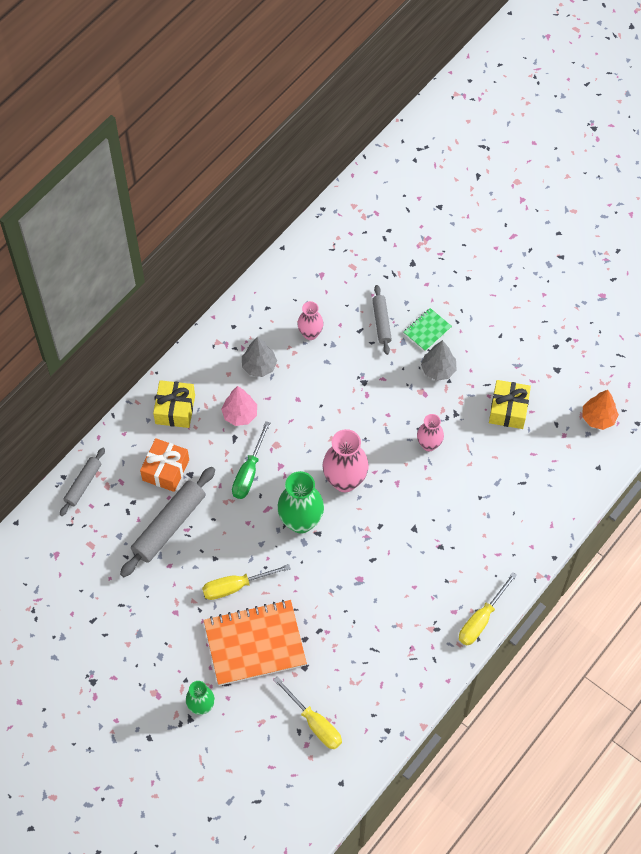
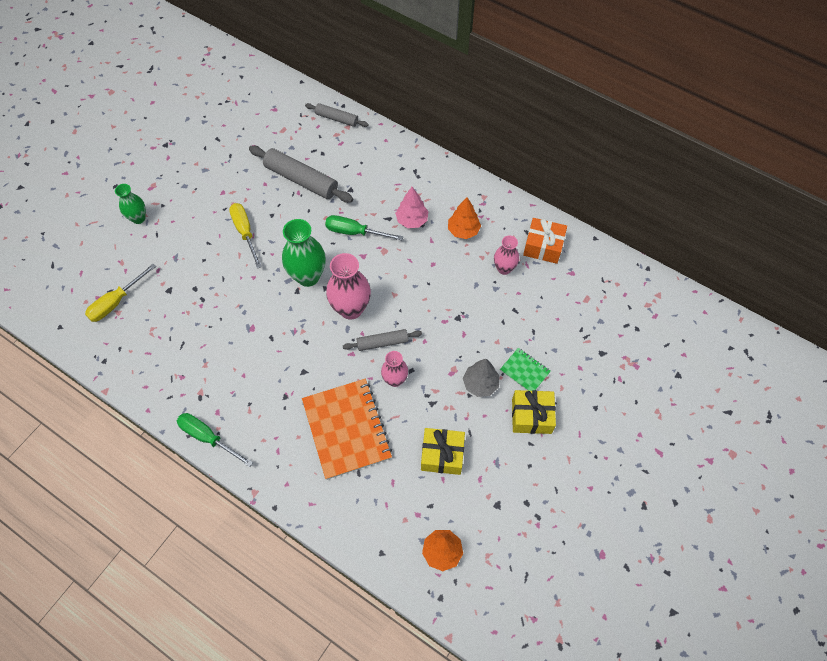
camera: 85 degrees right, 0 degrees up
(166, 470) = (353, 172): orange gift -> orange gift (543, 246)
(175, 409) = (412, 172): yellow gift -> yellow gift (531, 416)
(255, 643) = (192, 251): orange notebook -> orange notebook (346, 429)
(259, 366) = (463, 230): grey tree -> orange tree
(381, 322) = (527, 329): grey rolling pin -> grey rolling pin (382, 342)
(481, 619) = (208, 438): yellow screwdriver -> green screwdriver

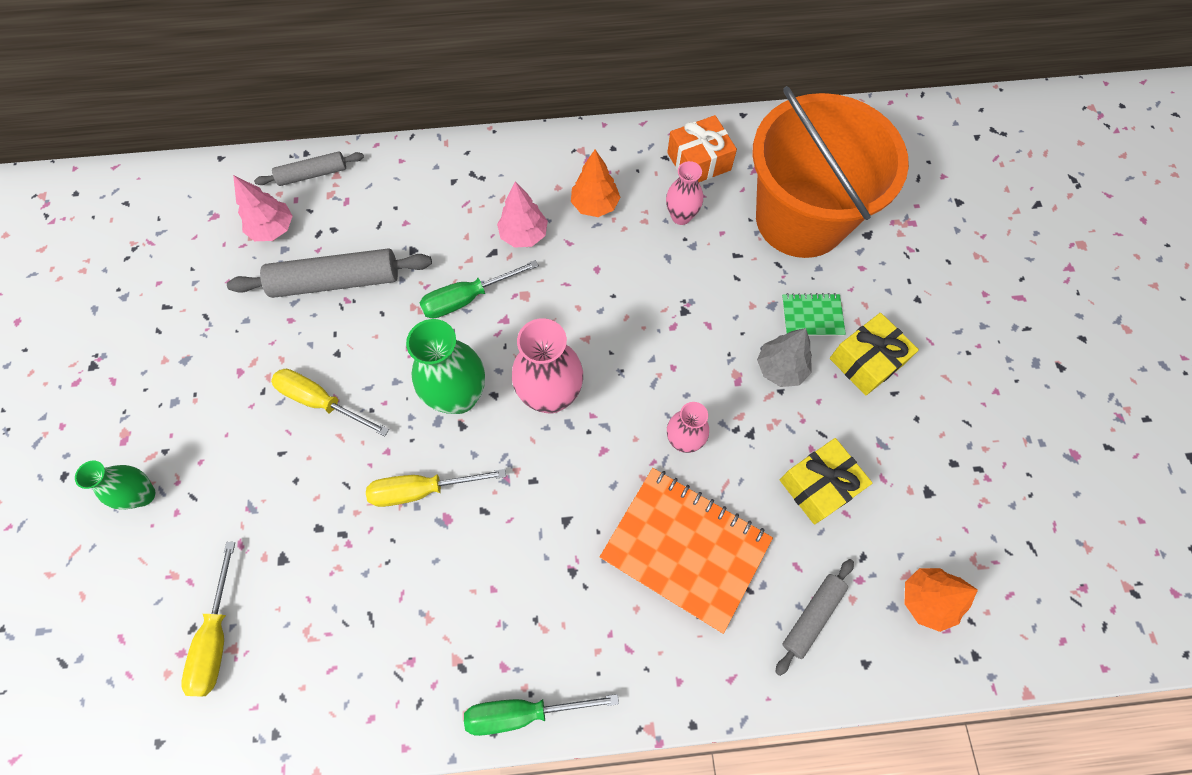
camera: 40 degrees left, 5 degrees up
(253, 306) = (422, 490): none -> yellow screwdriver
(295, 134) = (273, 229): none -> pink tree
(382, 342) = (627, 407): grey rolling pin -> grey rolling pin (812, 616)
(571, 317) = (800, 219): none -> orange bucket

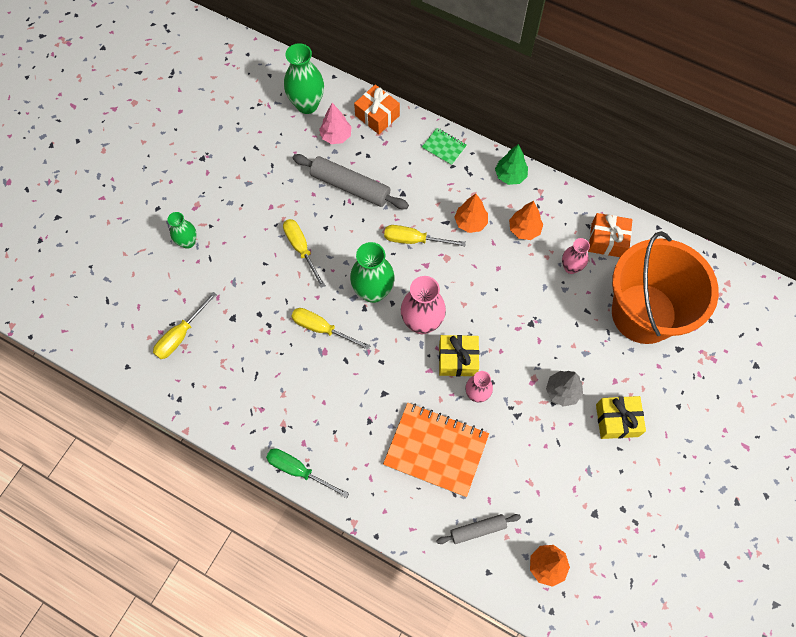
camera: 35 degrees right, 0 degrees up
(205, 212) = (307, 105): none -> green vase
(312, 174) = (377, 116): grey rolling pin -> orange gift
(467, 298) = (414, 240): green screwdriver -> yellow screwdriver
(523, 235) = (470, 222): pink tree -> orange tree
(533, 152) = (510, 175): none -> green tree
(685, 548) = (436, 450): orange notebook -> orange notebook turned 45 degrees counterclockwise
(812, 316) = (604, 374): green notebook -> green notebook (444, 147)
(819, 486) = (534, 468): yellow gift -> yellow gift (458, 359)

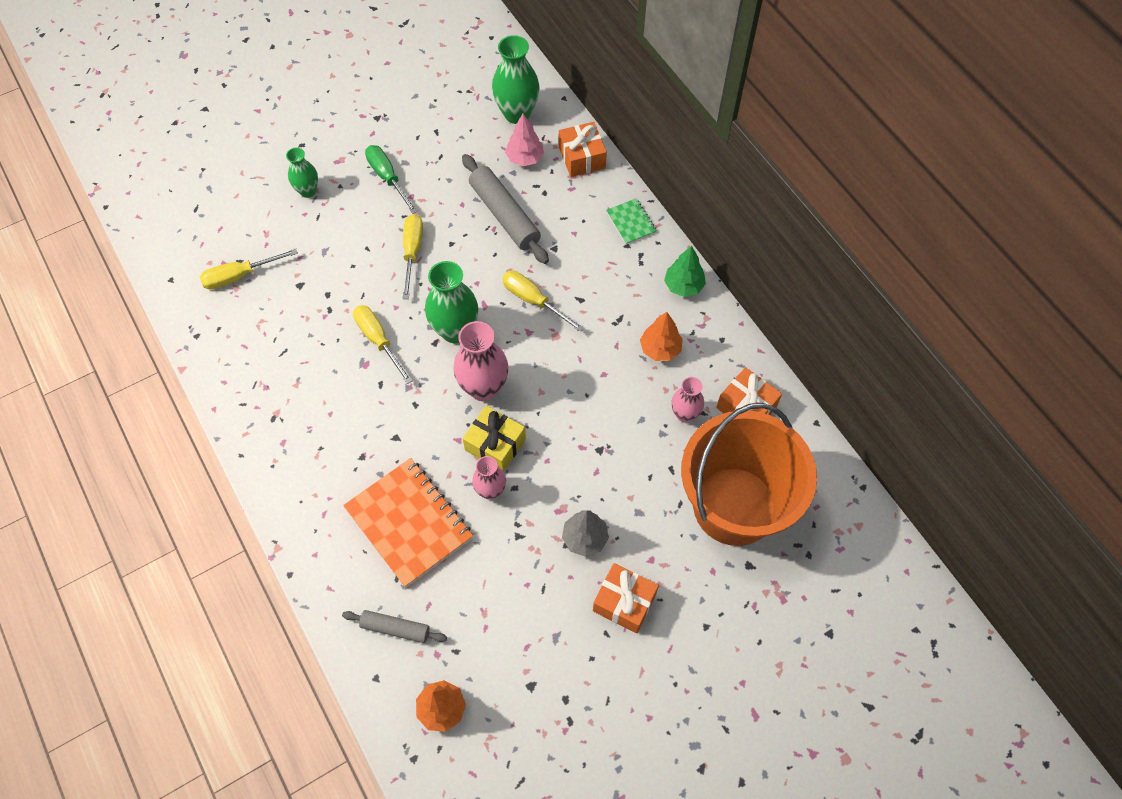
camera: 30 degrees right, 5 degrees down
(298, 470) = (259, 466): green screwdriver -> green screwdriver (388, 178)
(470, 222) = (606, 312): orange tree -> none
(617, 420) = (624, 602): yellow gift -> orange gift

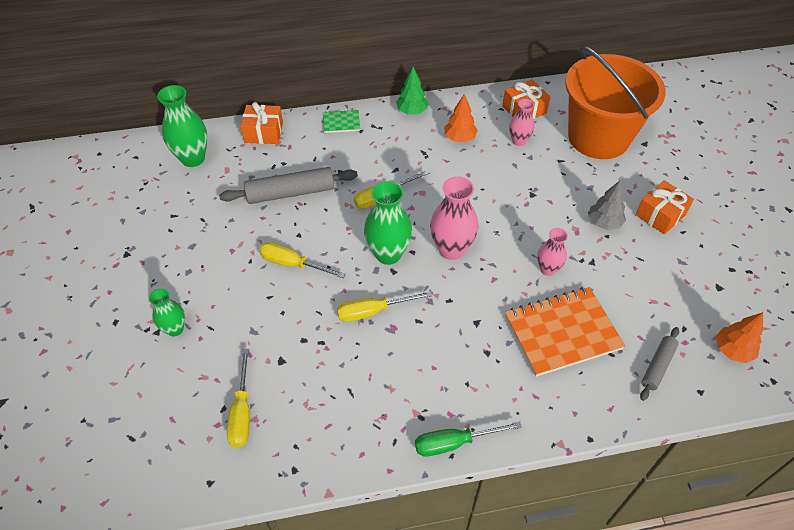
camera: 70 degrees left, 10 degrees down
(388, 178) = (201, 262): green screwdriver -> green screwdriver (454, 443)
(495, 444) = (507, 255): yellow gift -> none
(525, 158) = (241, 165): pink tree -> none

